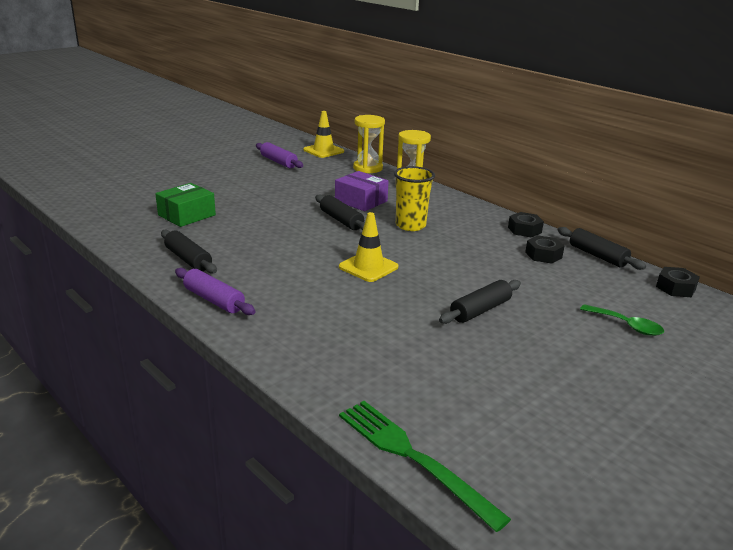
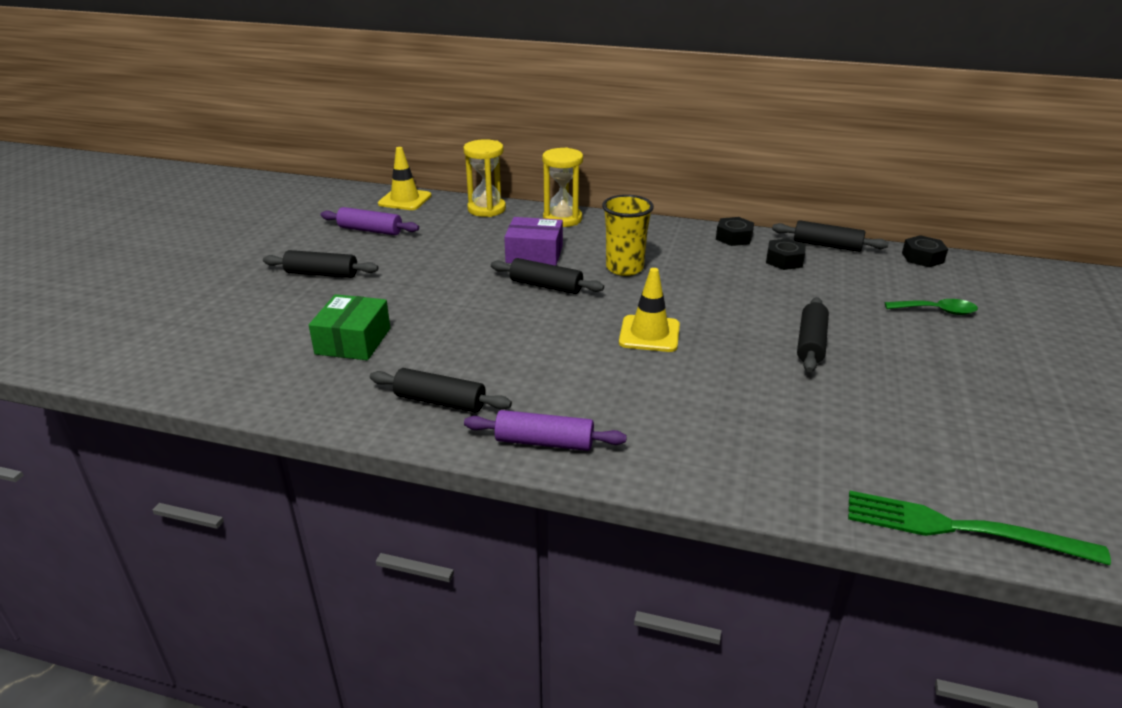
camera: 30 degrees left, 5 degrees up
(219, 177) = (321, 274): none -> black rolling pin

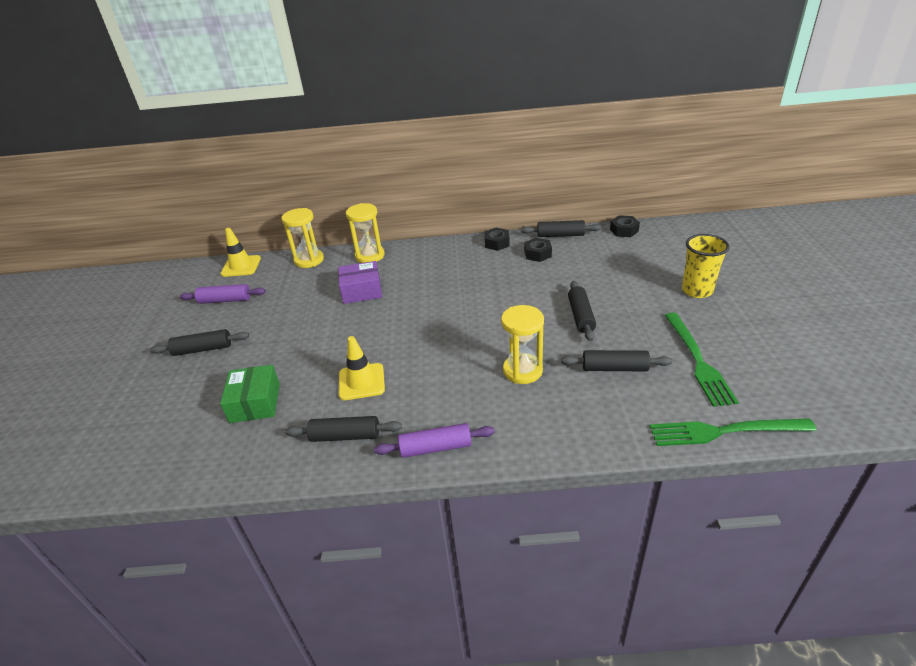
camera: 15 degrees left, 5 degrees up
(546, 286) = (382, 316): black rolling pin -> black rolling pin (614, 368)
(624, 268) = (432, 287): yellow cup -> yellow cup (697, 290)
(649, 334) = (471, 337): yellow traffic cone -> yellow traffic cone (361, 382)
(699, 386) = (522, 370): none -> yellow hourglass
(936, 311) = (648, 270): green spoon -> none
(960, 433) = (697, 360): none -> green fork

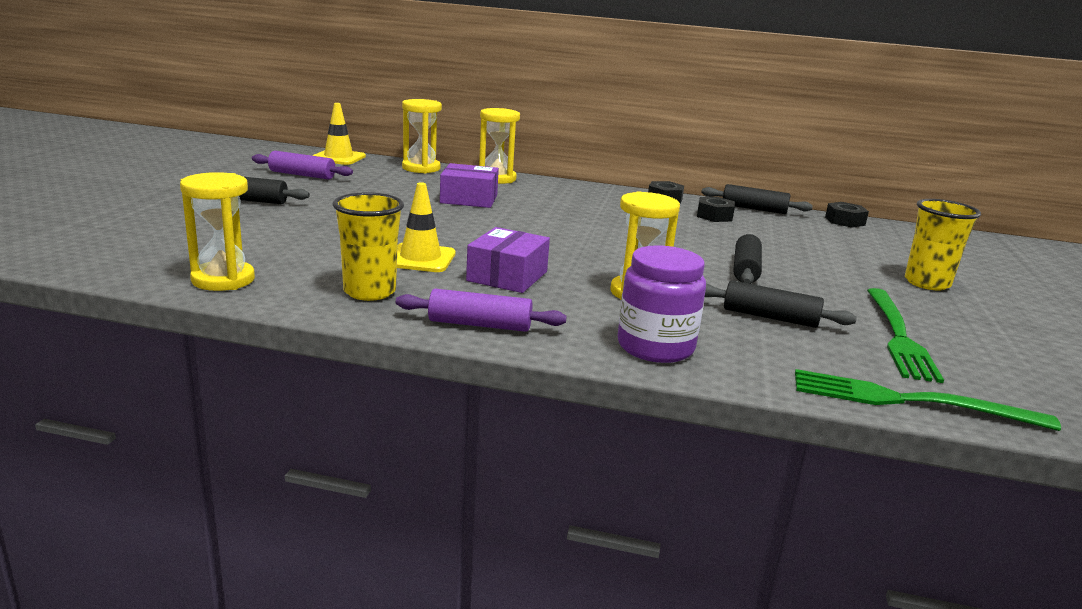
camera: 10 degrees right, 15 degrees down
(236, 460) = (223, 280): none -> yellow hourglass
(255, 403) = (279, 246): green box -> none
(345, 436) = (369, 292): black rolling pin -> yellow cup
(429, 382) = (507, 276): none -> purple box
(556, 430) = (655, 347): none -> purple jar

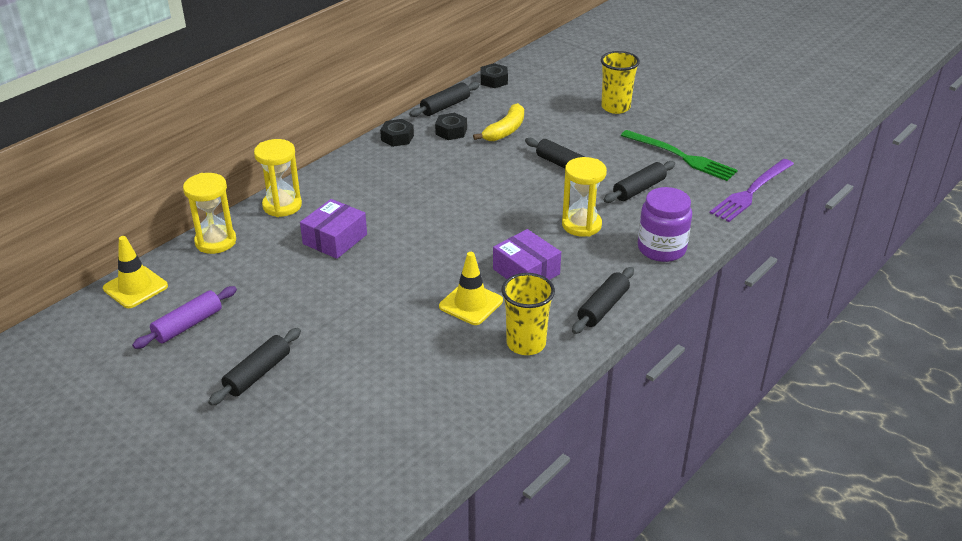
camera: 60 degrees left, 15 degrees up
(223, 280) = (467, 415): yellow hourglass -> none
(480, 324) = (603, 307): purple rolling pin -> black rolling pin
(761, 236) = (505, 130): none -> yellow banana
(910, 401) = (751, 191): green fork -> purple fork

